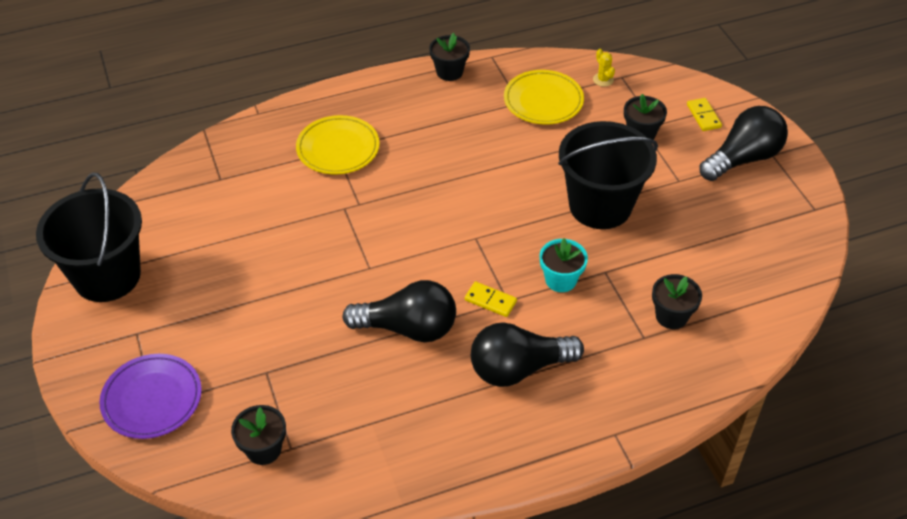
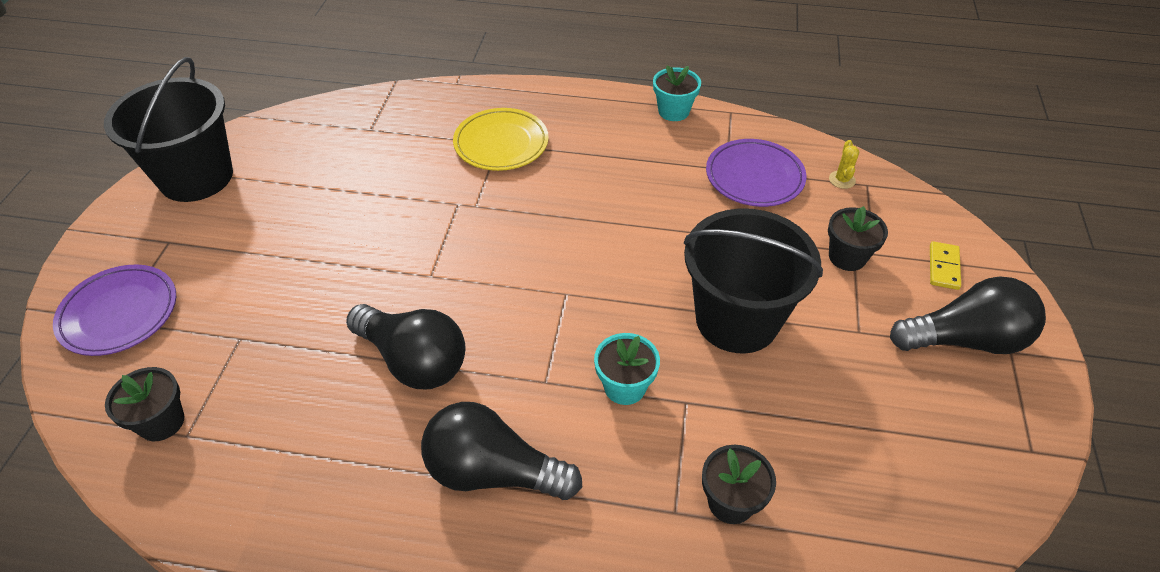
camera: 30 degrees right, 0 degrees up
(449, 72) = (673, 111): black flower pot -> turquoise flower pot
(490, 300) = (526, 373): yellow domino -> none
(543, 101) = (754, 177): yellow plate -> purple plate

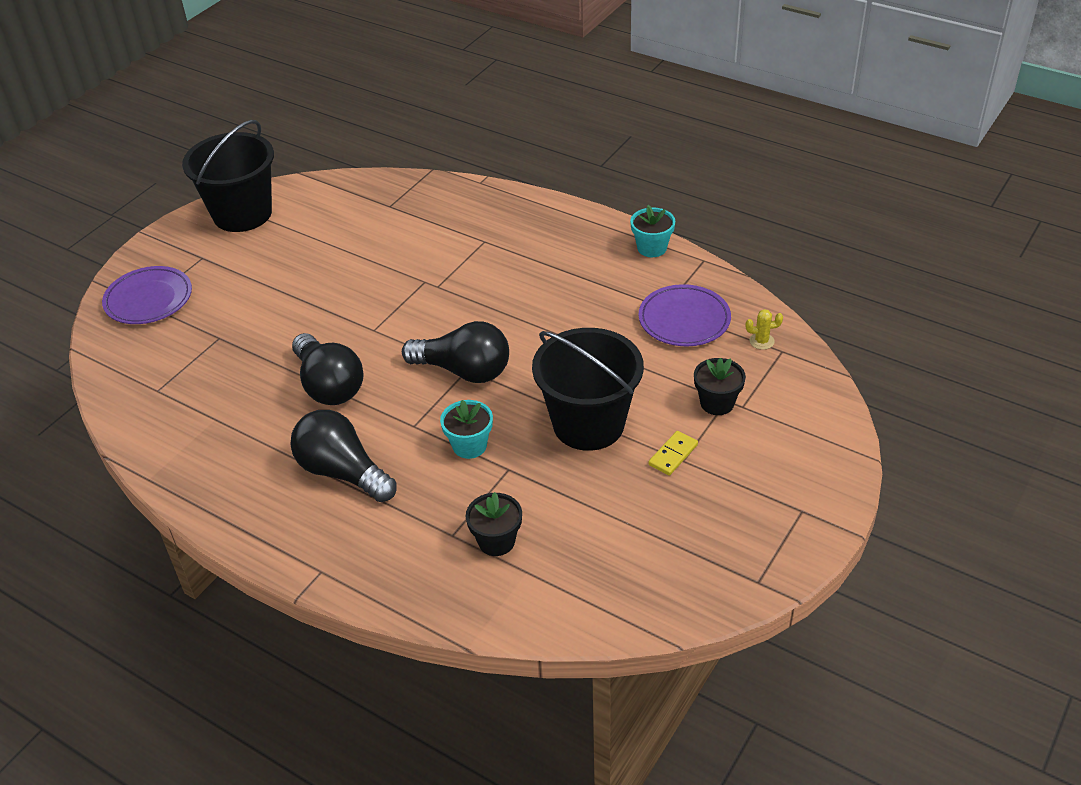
camera: 25 degrees right, 5 degrees down
(161, 422) = (145, 377): black flower pot -> none
(501, 143) = (487, 241): yellow plate -> none
(842, 180) = (761, 341): yellow cactus -> yellow cactus turned 60 degrees clockwise
(943, 267) = (797, 433): yellow domino -> yellow domino (673, 455)
(965, 339) = (769, 491): black light bulb -> black light bulb (464, 371)

